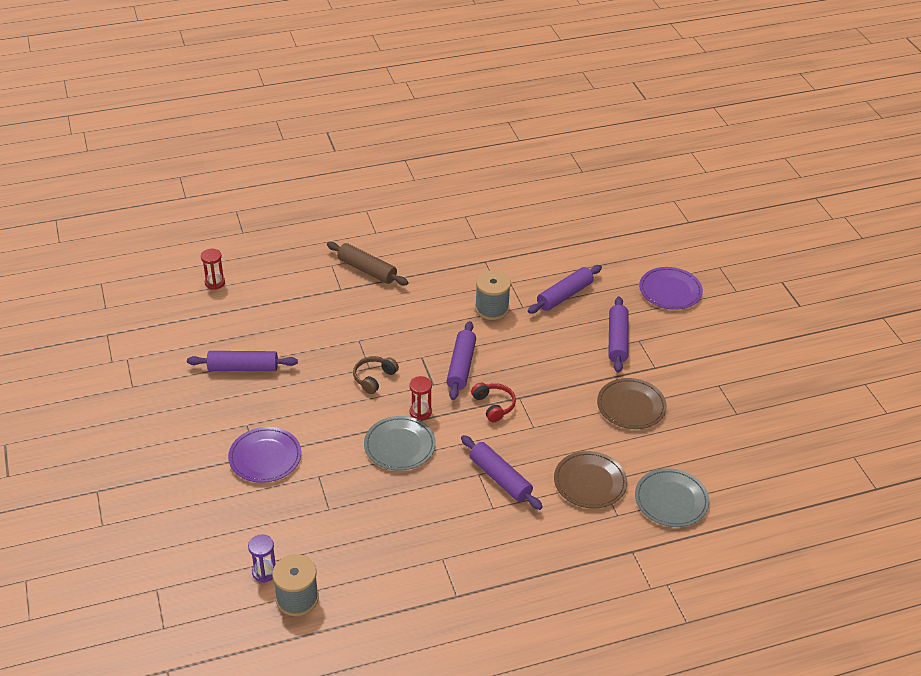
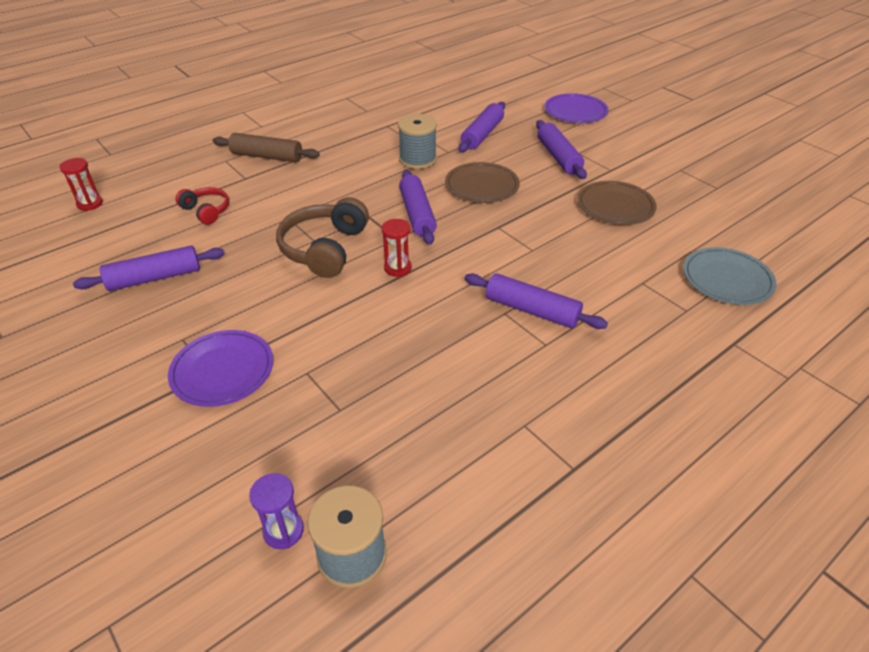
camera: 20 degrees left, 0 degrees up
(374, 378) = (324, 249): brown headphones -> brown headphones, size x1.75
(399, 445) = (393, 309): grey plate -> none
(494, 405) = (476, 241): red headphones -> red headphones (206, 211)
(590, 482) = (631, 286): brown plate -> brown plate (481, 186)

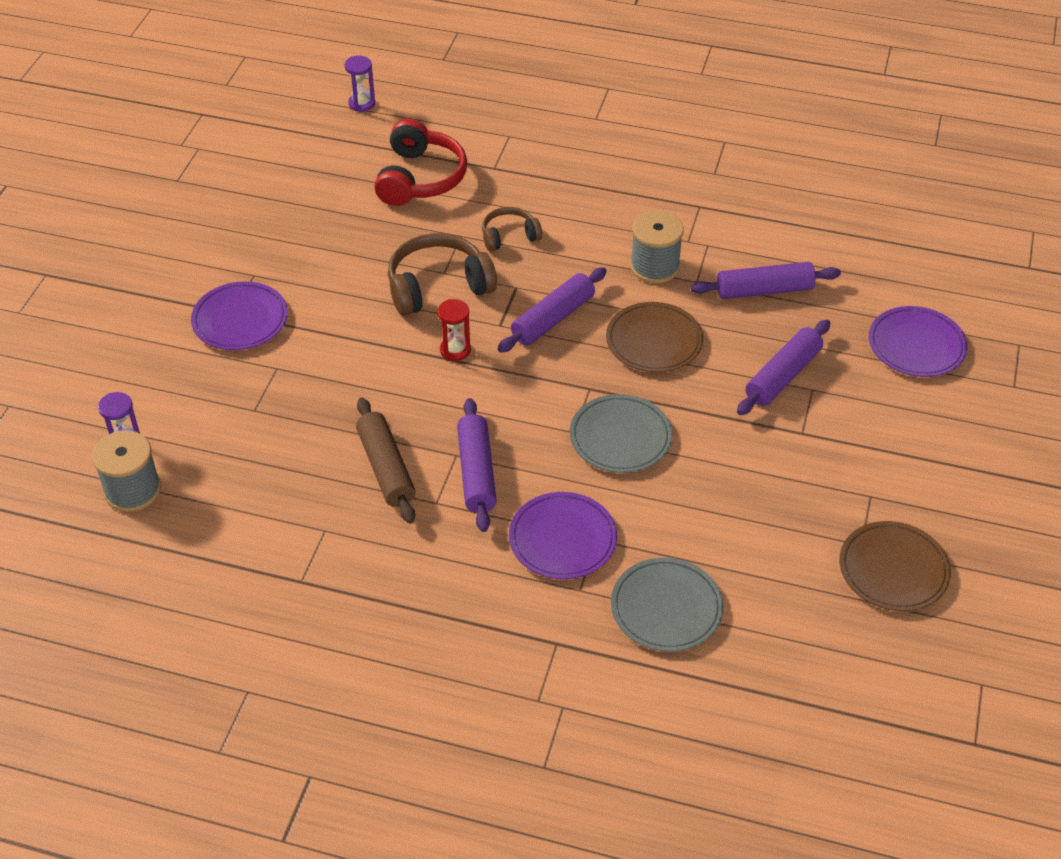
camera: 55 degrees right, 5 degrees up
(90, 204) = (362, 104): red hourglass -> purple hourglass
(154, 278) = (306, 211): purple rolling pin -> none
(206, 211) = (420, 178): red headphones -> red headphones, size x1.75
(267, 156) = (545, 158): brown rolling pin -> brown rolling pin (386, 468)
(317, 199) = (509, 236): none -> brown headphones
(555, 233) = (620, 437): none -> grey plate
(615, 206) = (723, 466): brown plate -> brown plate (893, 569)
(631, 297) = (562, 539): none -> purple plate

